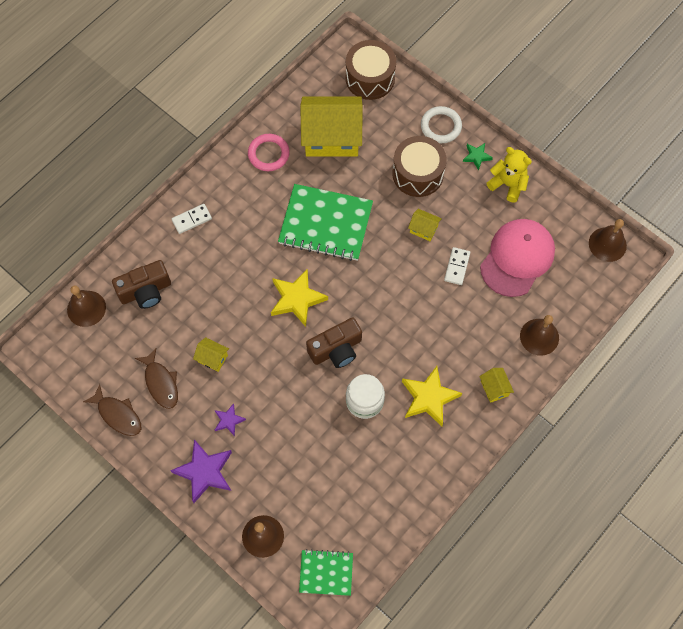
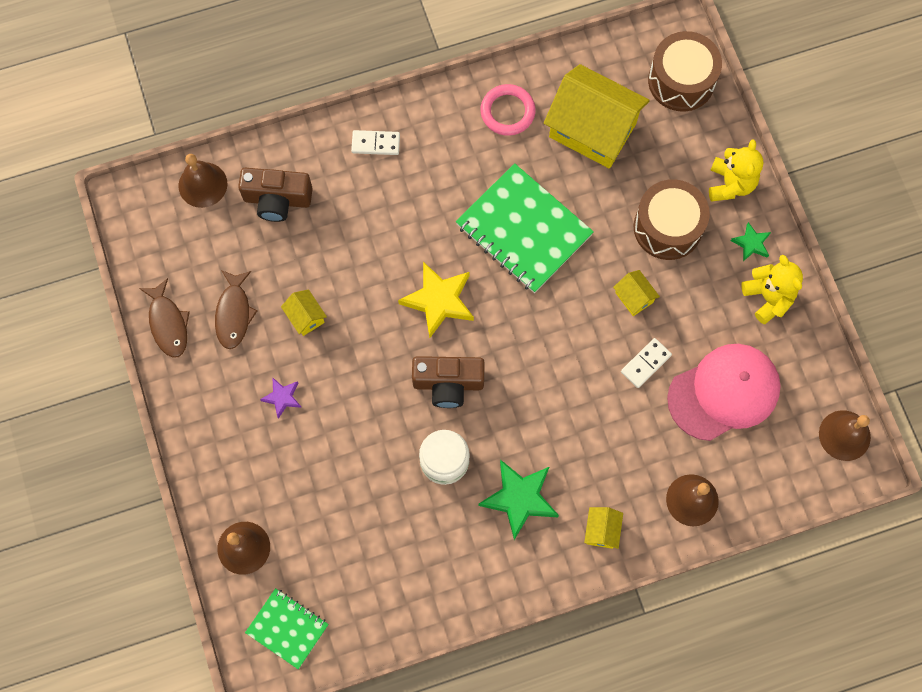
camera: 30 degrees right, 5 degrees up
(205, 472) = (223, 440): purple star -> none
(429, 398) = (519, 498): yellow star -> green star
(441, 126) = (730, 184): white ring -> yellow teddy bear

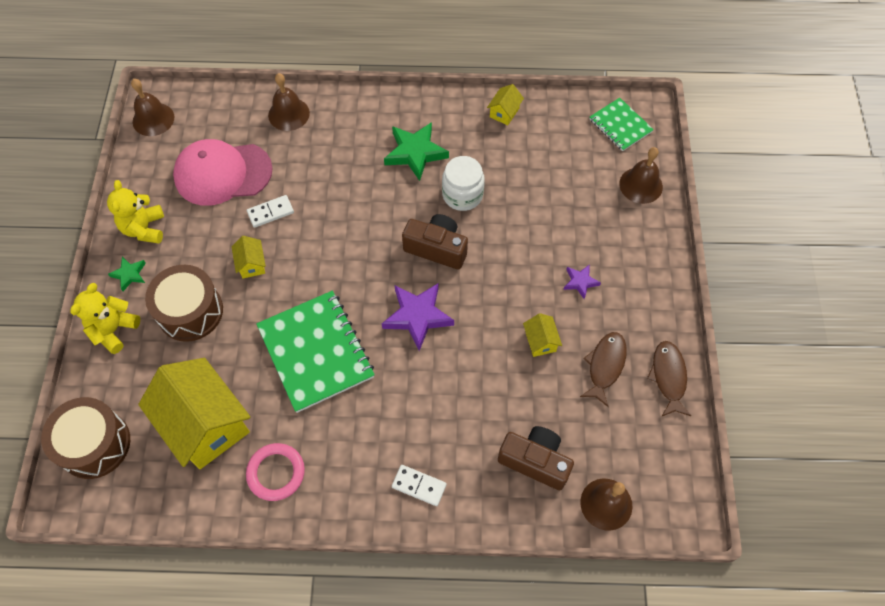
camera: 160 degrees left, 10 degrees down
(439, 300) = (417, 316): yellow star -> purple star
(601, 530) = (364, 115): yellow house -> yellow house (504, 112)

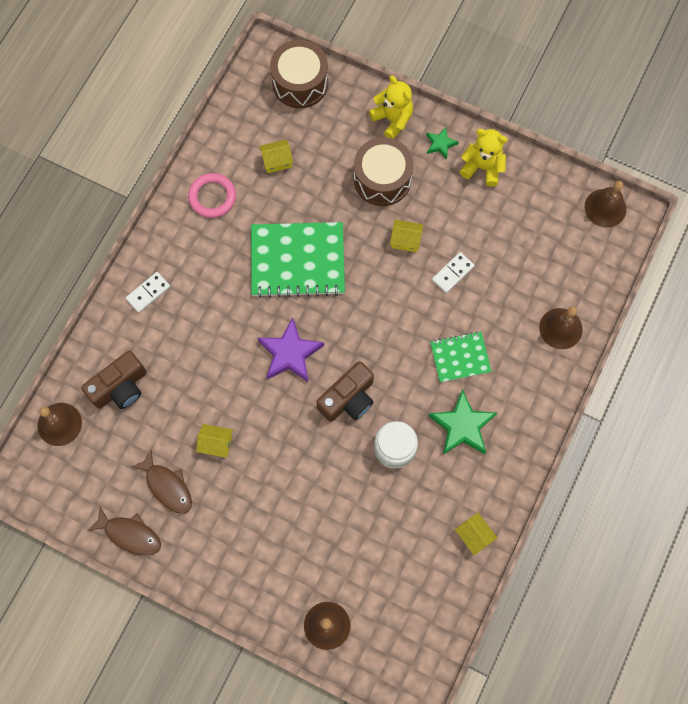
camera: 115 degrees right, 10 degrees up
(205, 424) = (277, 161): yellow house -> yellow house, size x0.42
(223, 173) = (514, 247): pink cap -> none
(270, 212) = (453, 273): white domino -> white domino turned 45 degrees clockwise
(580, 282) = (254, 508): purple star -> none
(620, 125) = (406, 646): green notebook -> green notebook (460, 357)

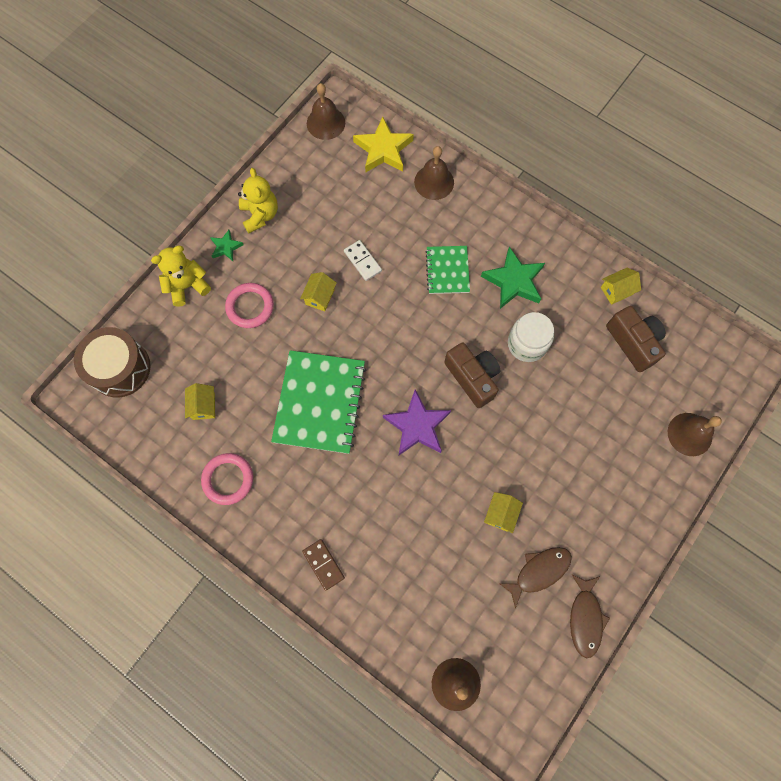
camera: 80 degrees left, 0 degrees up
(120, 387) = (425, 609): brown camera -> brown camera (633, 342)
(130, 534) = (585, 618): brown fish -> brown fish turned 150 degrees clockwise
(148, 293) = (323, 564): white domino -> brown domino
(382, 179) = (250, 307): brown drum -> pink ring
(482, 167) = (260, 215): yellow teddy bear -> yellow teddy bear turned 135 degrees clockwise
(587, 271) = (383, 149): none -> yellow star

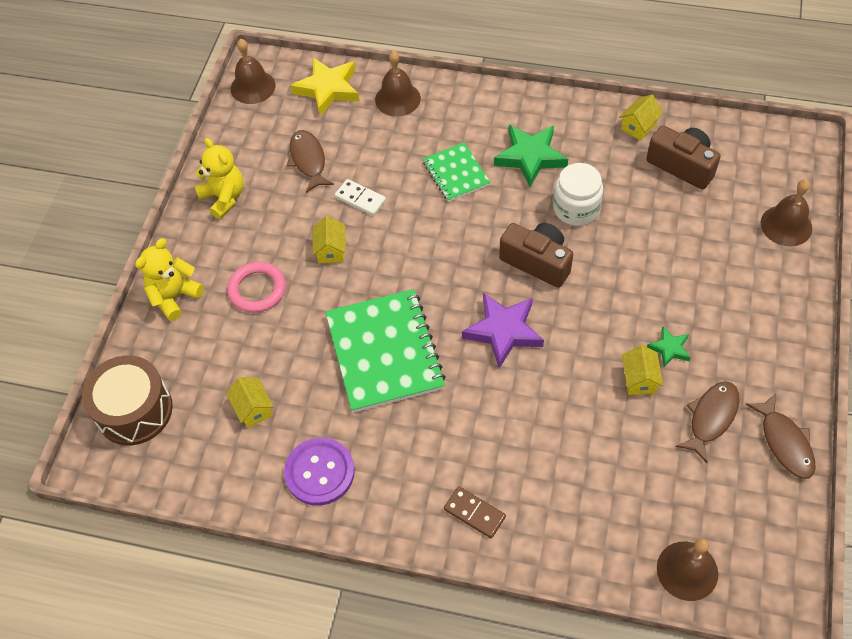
camera: 20 degrees left, 15 degrees down
(226, 247) = (200, 242): green star -> green star (669, 348)
(228, 479) = (319, 472): pink ring -> purple button
(338, 209) = (308, 160): none -> brown fish

